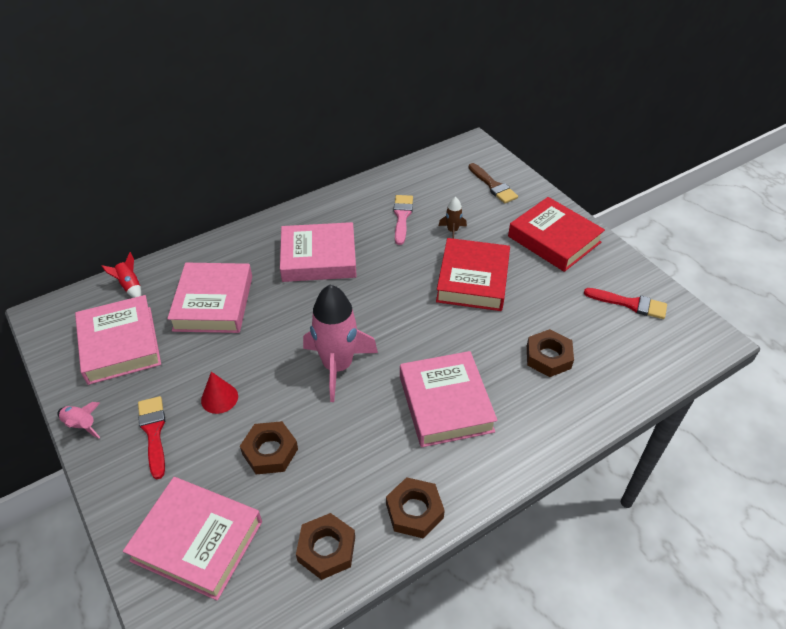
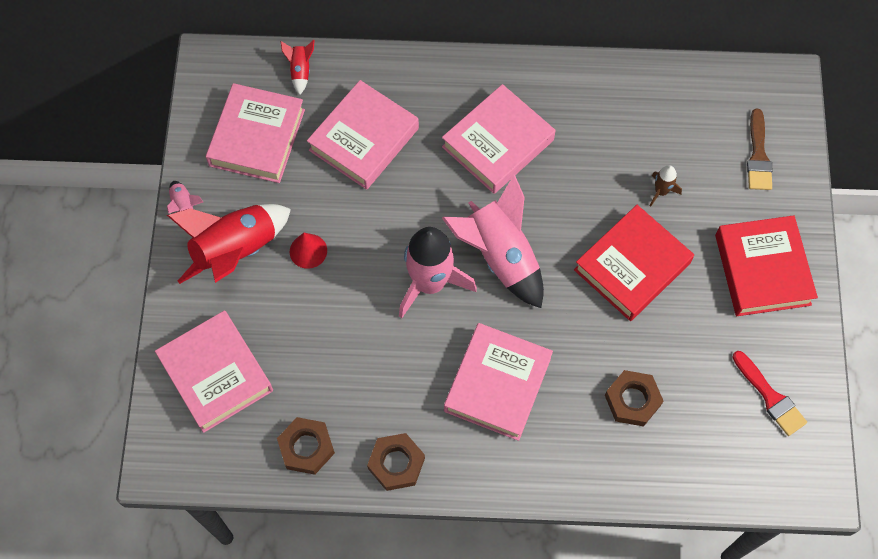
camera: 35 degrees right, 20 degrees up
(153, 432) = (236, 251): red brush -> red rocket
(270, 451) = (317, 332): brown nut -> none
(319, 258) = (498, 143): pink book -> pink book turned 75 degrees counterclockwise
(377, 321) = (500, 256): none -> pink rocket
(402, 217) = (622, 140): pink brush -> none

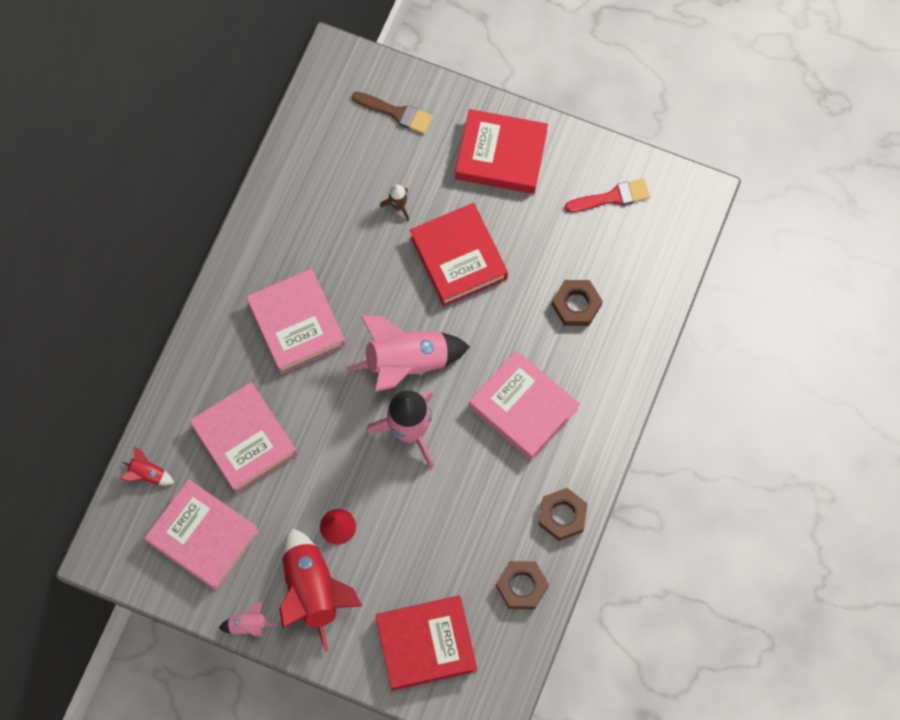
camera: 70 degrees left, 5 degrees up
(216, 374) = (426, 644): pink book -> red book

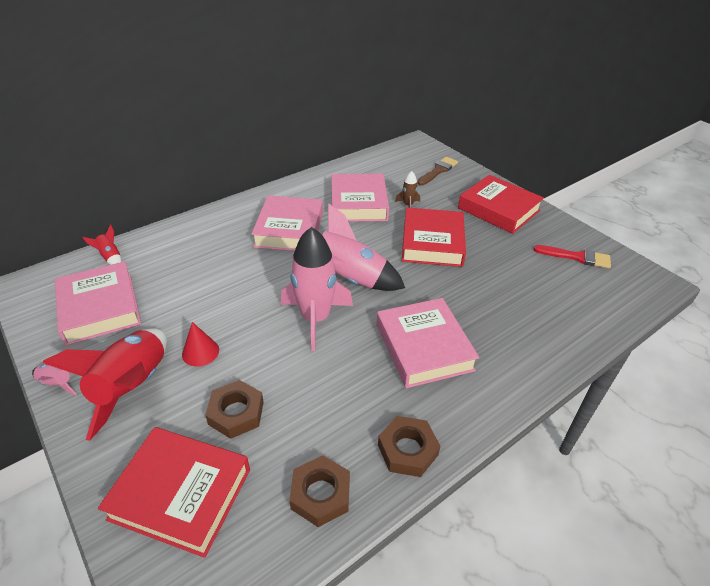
camera: 30 degrees right, 30 degrees down
(244, 440) = (192, 269): pink book -> pink book (358, 203)
(396, 113) = (438, 171): brown brush -> brown brush turned 105 degrees counterclockwise
(576, 305) = (513, 303): brown nut -> brown nut (236, 413)

